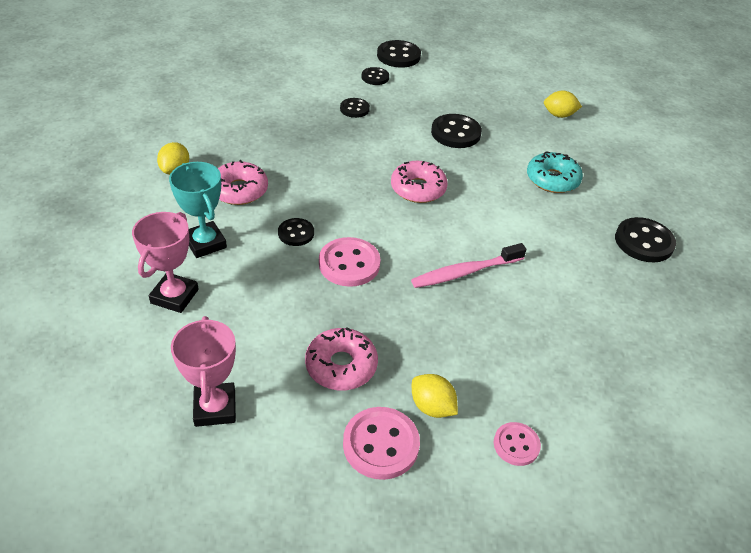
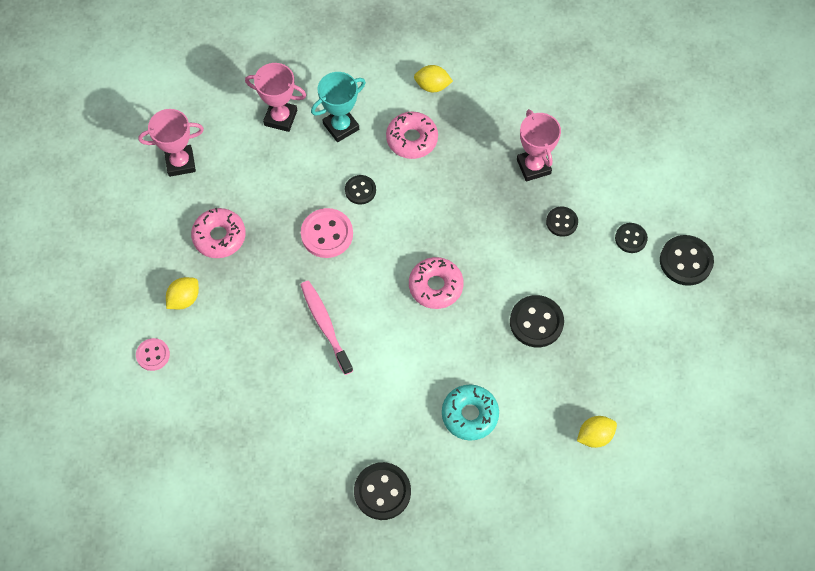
camera: 90 degrees right, 20 degrees up
(292, 118) = (533, 166): none -> pink trophy
(381, 444) = (153, 266): pink button -> none
(559, 115) = (595, 436): yellow lemon -> yellow lemon turned 60 degrees clockwise

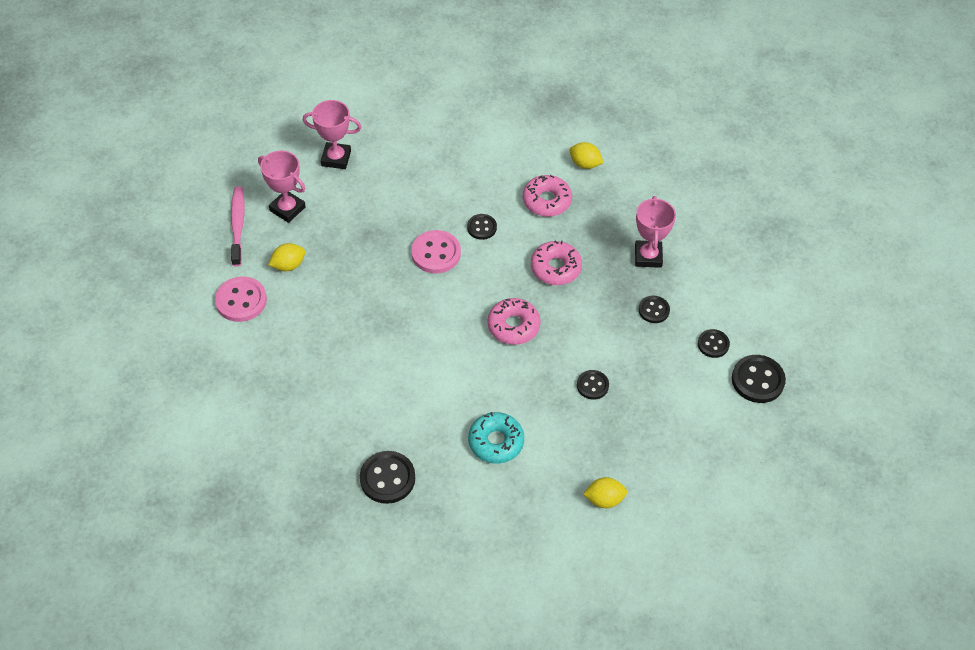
camera: 20 degrees right, 10 degrees down
(153, 355) = (241, 300): pink button -> pink button, size x1.64
(219, 237) = (342, 226): pink donut -> pink donut (555, 268)
(280, 118) = (438, 149): pink trophy -> pink trophy (287, 209)
(325, 325) = (400, 326): pink toothbrush -> pink toothbrush (238, 225)
(341, 126) = (488, 172): turquoise trophy -> none
(536, 322) = (592, 385): black button -> black button, size x0.61

